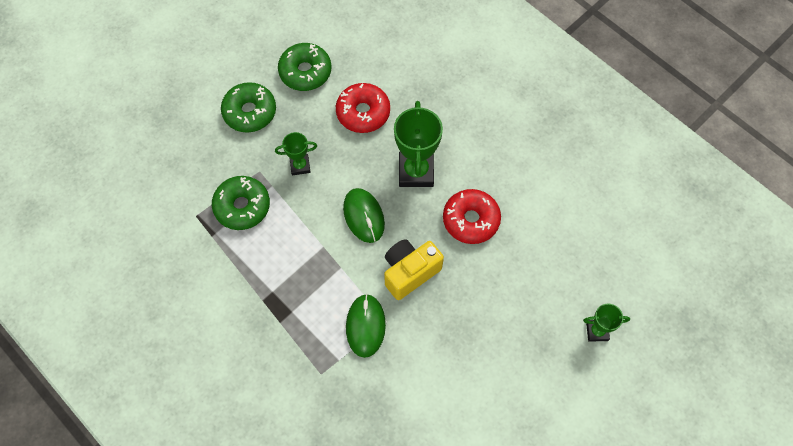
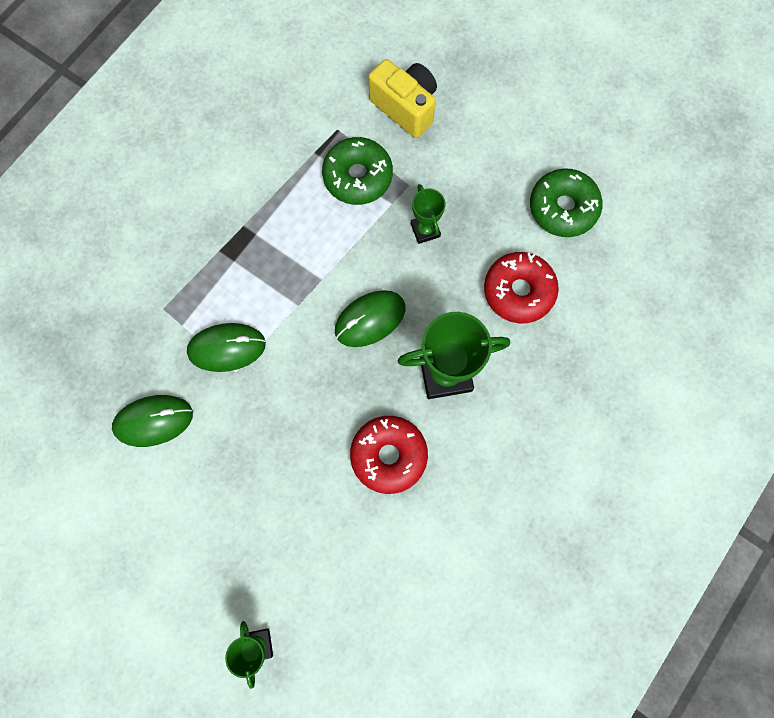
camera: 80 degrees right, 10 degrees up
(250, 112) = (488, 155): green donut -> none
(409, 272) = (303, 389): yellow camera -> yellow camera (405, 107)
(416, 391) = (153, 421): none -> green mouse

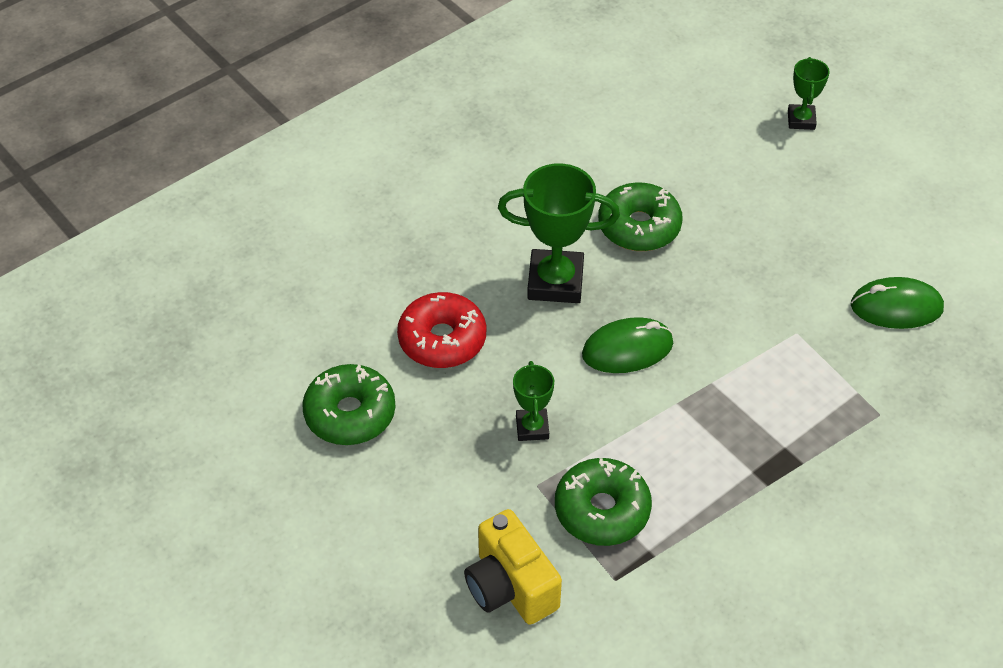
camera: 165 degrees left, 25 degrees down
(227, 348) = (804, 357): green mouse -> none
(388, 455) = (639, 227): red donut -> green donut

